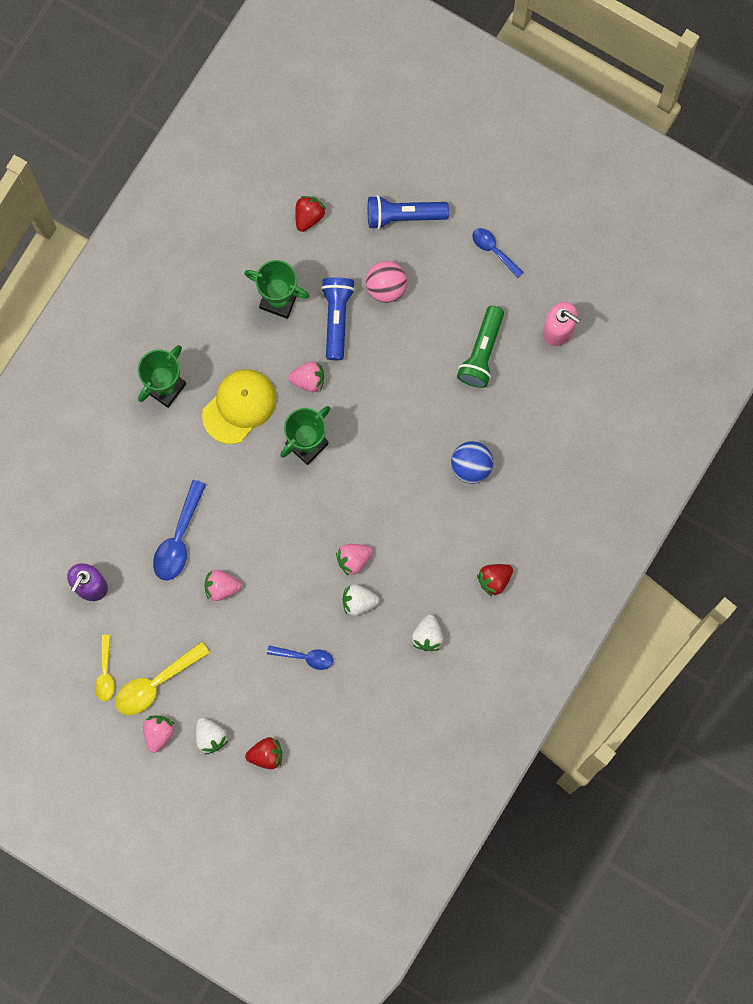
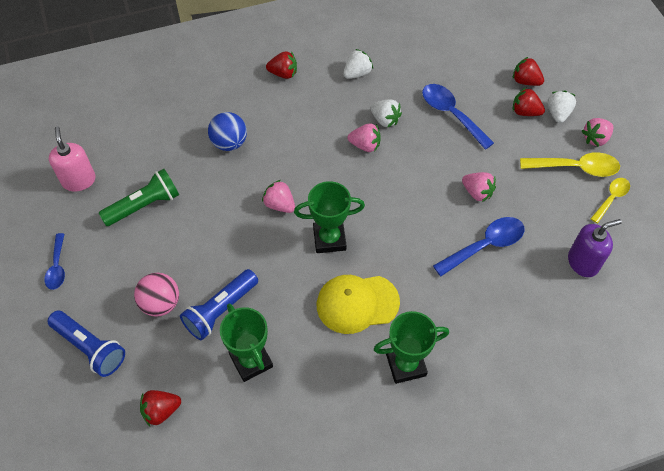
camera: 140 degrees left, 20 degrees down
(241, 715) = (525, 112): none -> red strawberry
(305, 657) = (451, 114): blue spoon -> blue spoon, size x1.61
(308, 380) = (286, 282): pink strawberry -> pink strawberry (279, 205)

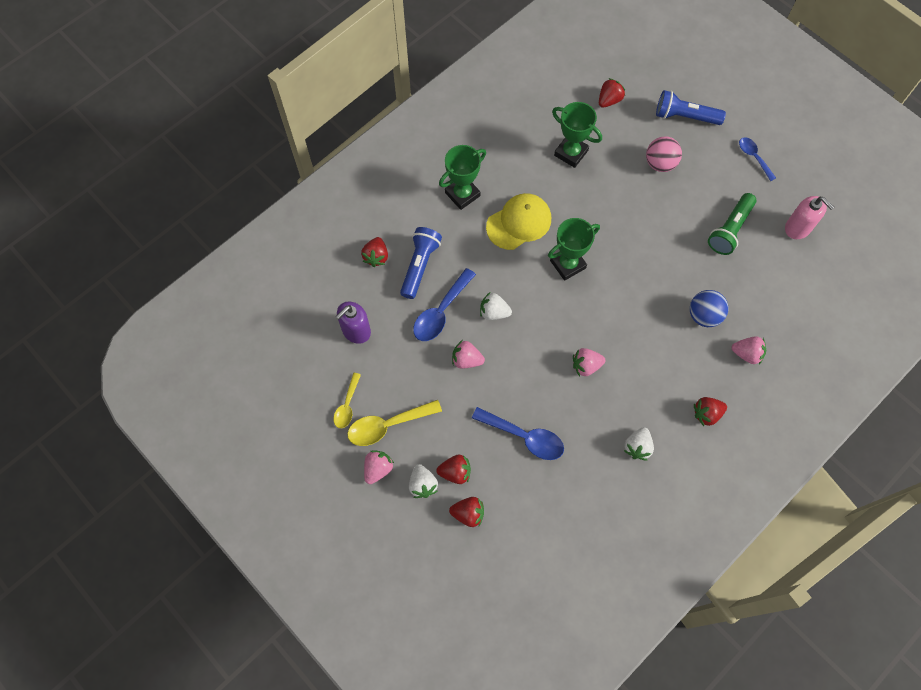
camera: 155 degrees right, 10 degrees up
(220, 310) = (615, 176): blue flashlight -> blue flashlight (420, 265)
(279, 205) = (624, 276): pink strawberry -> pink strawberry (746, 354)
(385, 120) = (582, 402): white strawberry -> white strawberry (494, 312)
(536, 332) = (376, 257): none -> red strawberry

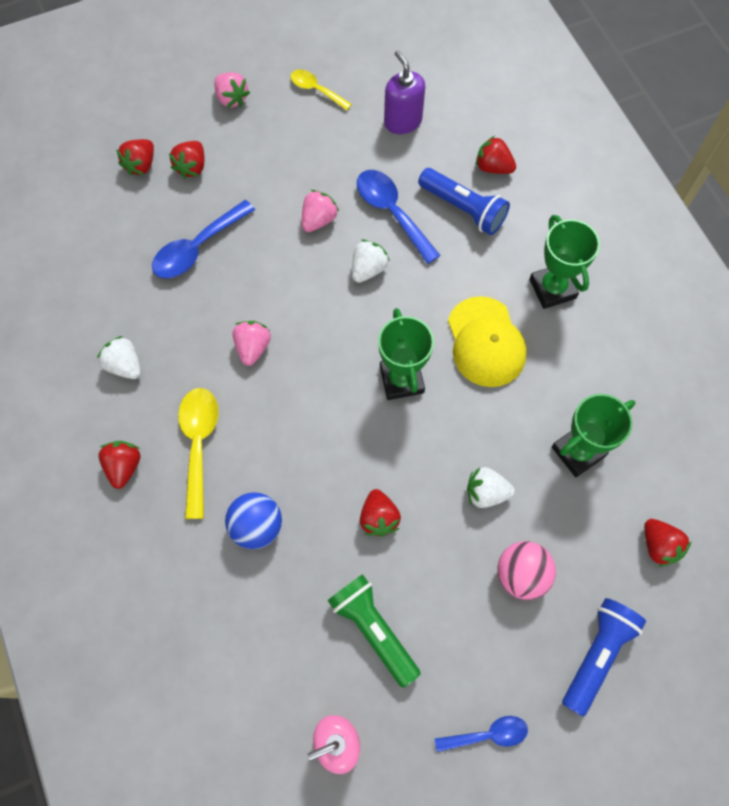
camera: 110 degrees right, 0 degrees up
(387, 425) = (275, 120): yellow spoon -> yellow spoon (199, 444)
(422, 484) = (194, 133): white strawberry -> white strawberry (486, 493)
(664, 248) = (378, 518): none -> red strawberry
(746, 354) = (178, 559): pink strawberry -> none

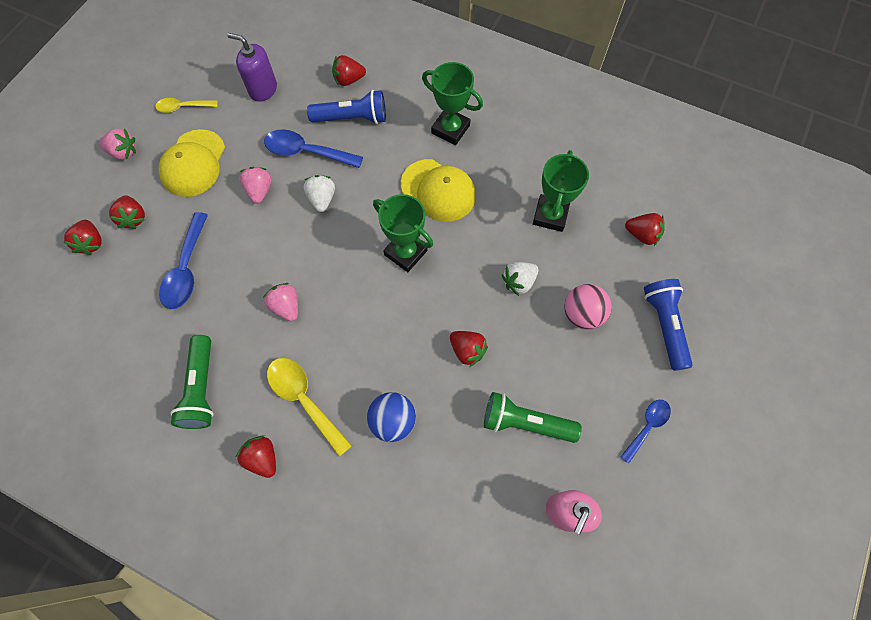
camera: 40 degrees left, 0 degrees up
(125, 365) = (201, 389): white strawberry -> green flashlight
(282, 151) = (193, 163): none -> yellow cap

